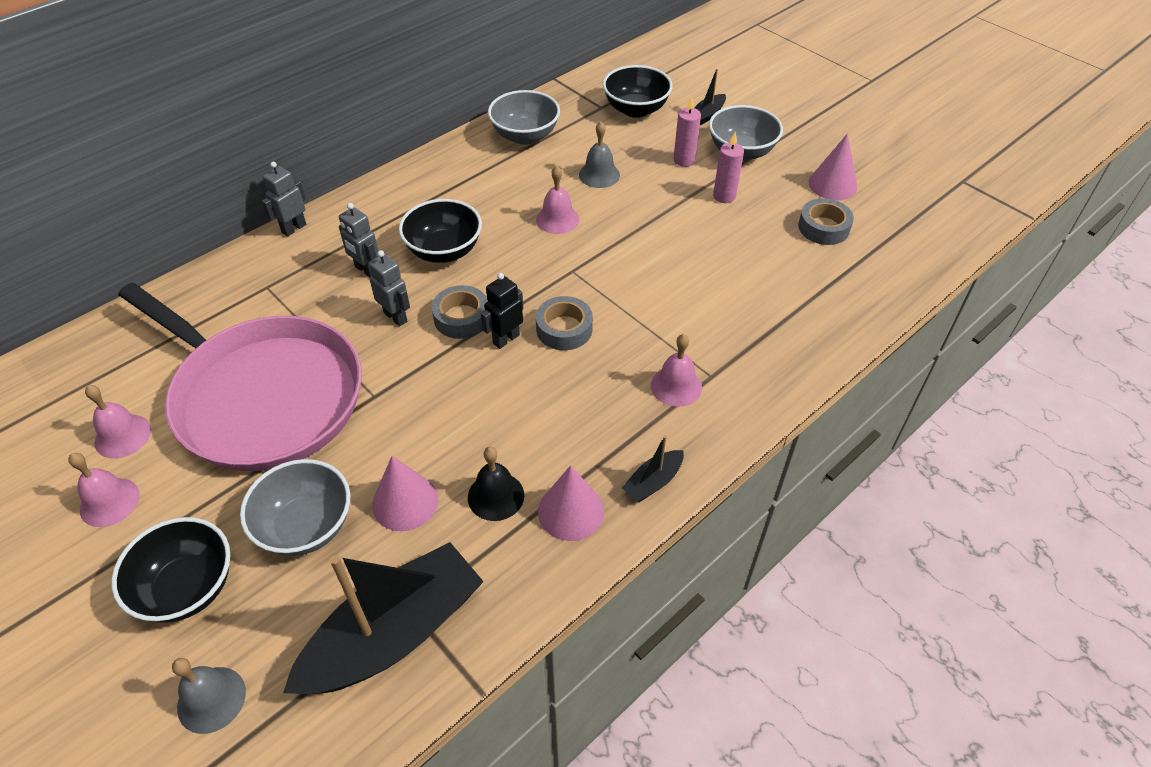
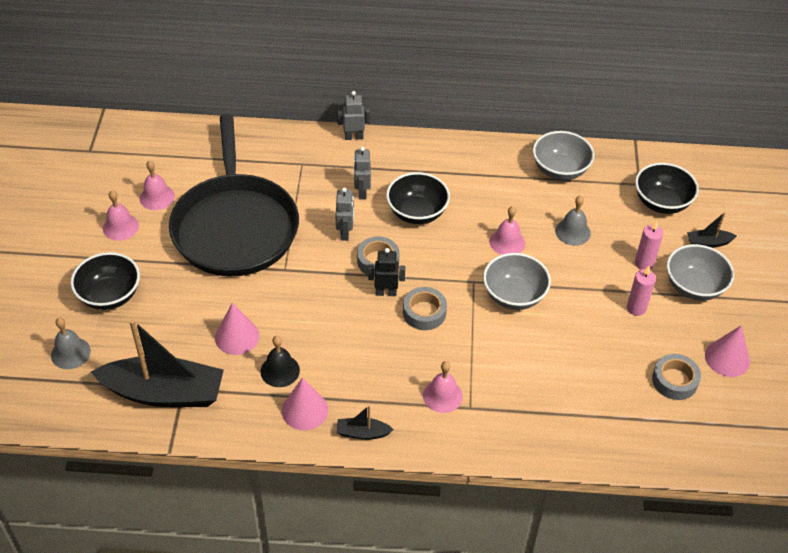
camera: 45 degrees right, 0 degrees up
(263, 396) = (235, 226): pink pan -> black pan
(306, 526) = (183, 310): grey bowl -> grey bowl (514, 295)

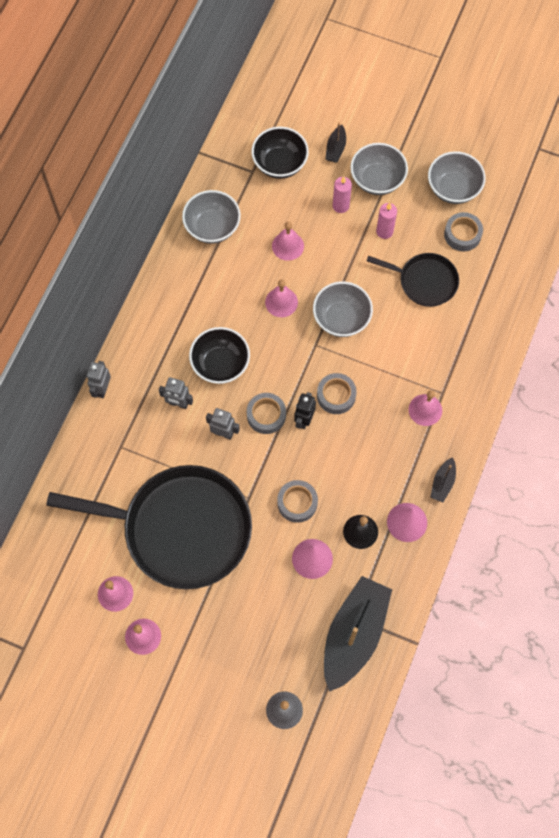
camera: 70 degrees left, 20 degrees up
(110, 295) = (227, 662): black bowl -> none
(293, 309) = (297, 503): none -> grey tape
(572, 232) = (288, 246): grey bell -> pink bell
(596, 358) = (424, 281): none -> black pan
(727, 358) = (453, 188): pink cone -> grey bowl

